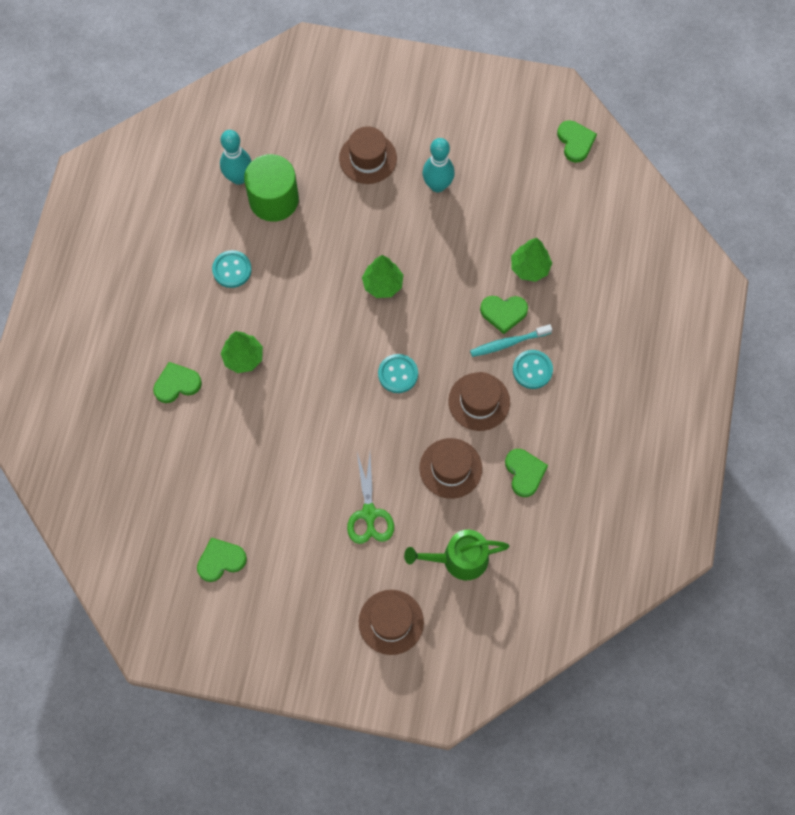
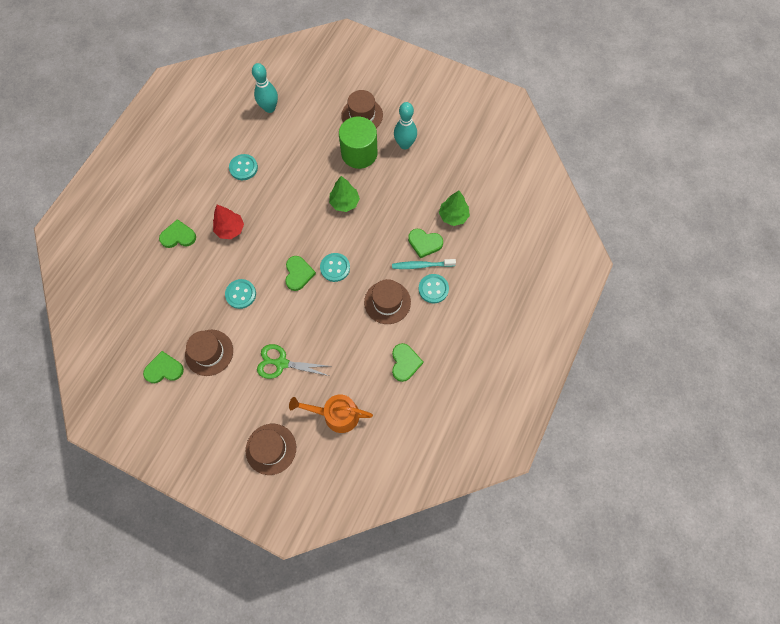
camera: 15 degrees right, 0 degrees up
(243, 357) = (230, 229): green tree -> red tree
(274, 200) = (288, 128): green cylinder -> green cylinder (359, 153)
(286, 439) = (241, 294): none -> turquoise button
(369, 513) = (281, 363): green scissors -> green scissors turned 90 degrees clockwise
(450, 468) = (351, 345): brown hat -> brown hat (209, 352)
(459, 559) = (336, 414): green watering can -> orange watering can
(575, 142) = (512, 137): green heart -> green heart (298, 274)

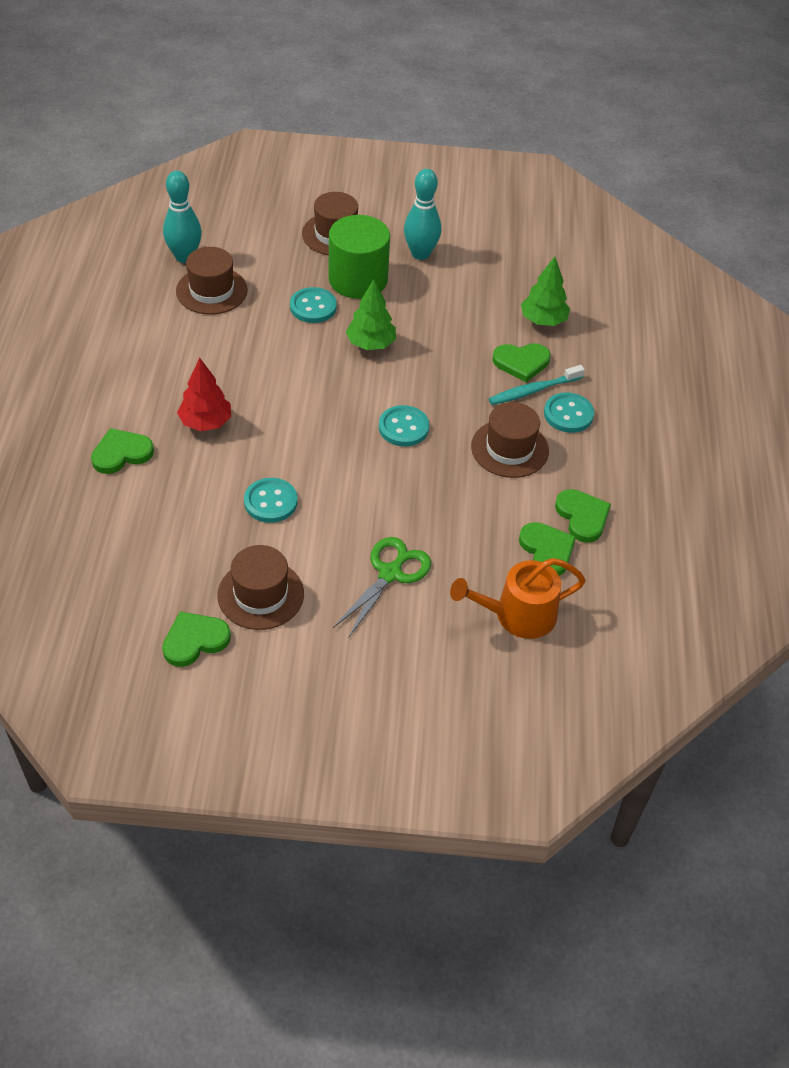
camera: 25 degrees left, 20 degrees down
(243, 168) = (183, 339): turquoise button -> turquoise button (313, 307)
(271, 449) = (439, 695): brown hat -> brown hat (211, 291)
(281, 363) = (390, 574): green scissors -> green scissors turned 135 degrees clockwise
(298, 274) = (350, 450): green heart -> green heart (547, 550)

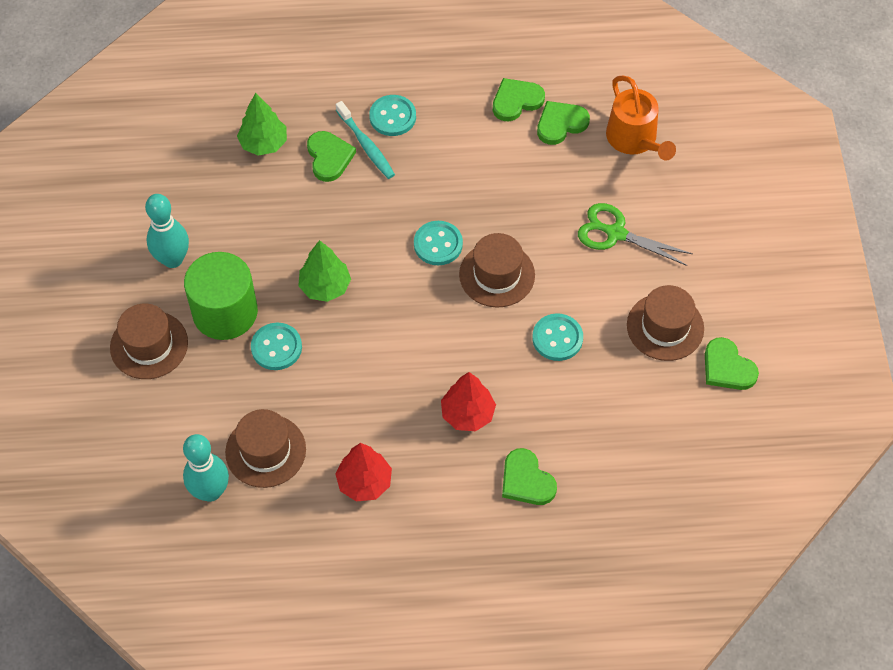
camera: 95 degrees left, 10 degrees up
(159, 346) = (364, 482): none -> red tree
(509, 449) = (447, 158): brown hat -> brown hat (497, 275)

